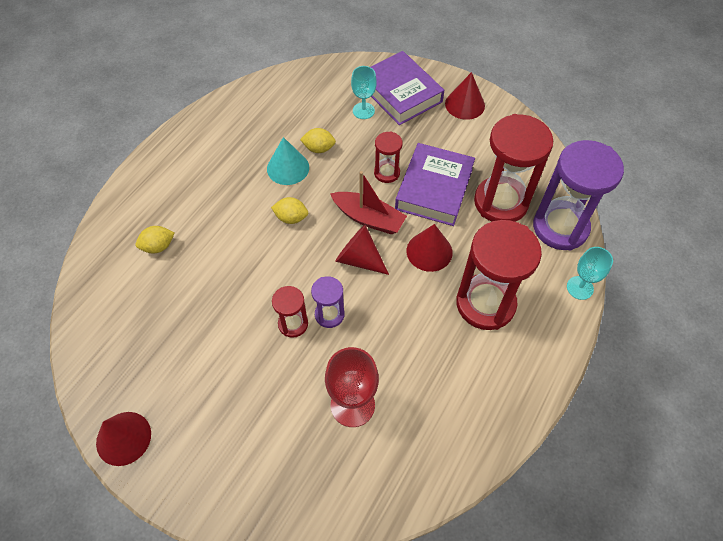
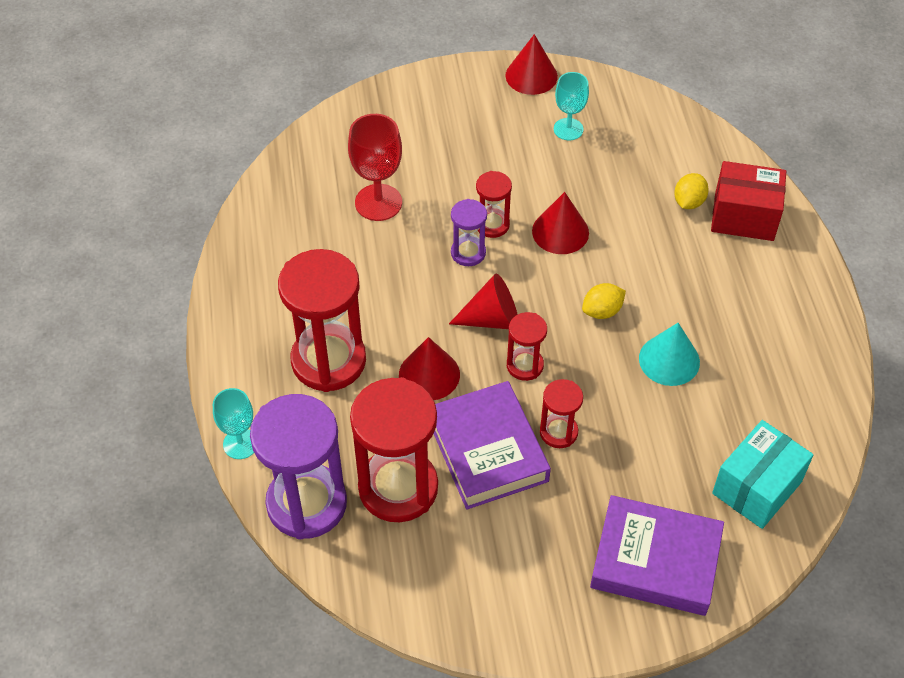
camera: 140 degrees right, 5 degrees down
(142, 214) = (744, 216): none -> red box
(319, 90) = (756, 487): none -> turquoise box
(319, 148) = (664, 407): yellow lemon -> none
(363, 111) = (671, 497): turquoise goblet -> turquoise goblet (568, 129)
(368, 218) = (525, 365): red boat -> red hourglass
(465, 104) = (558, 606): red cone -> red cone (560, 232)

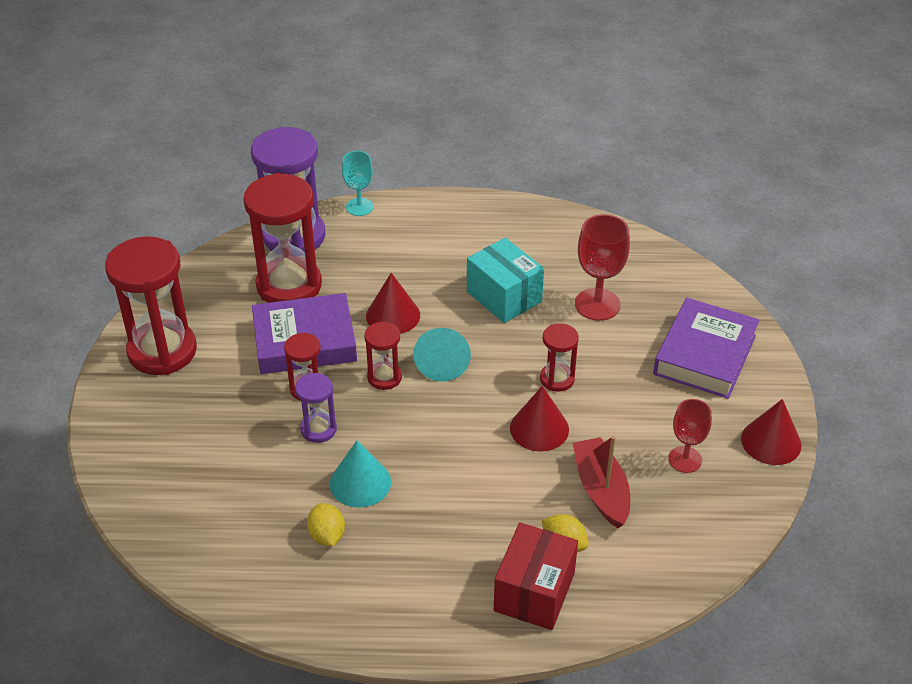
camera: 100 degrees right, 10 degrees down
(328, 360) = (424, 258): red hourglass -> red hourglass (162, 351)
(468, 253) = (524, 357): purple hourglass -> purple hourglass (318, 429)
(492, 319) = (442, 363): red cone -> turquoise cone
(568, 129) = (685, 459): turquoise goblet -> red goblet
(602, 311) = (432, 443): yellow lemon -> yellow lemon (327, 535)
(620, 182) = (601, 490): none -> red boat
(655, 561) = (158, 429): purple book -> purple book (704, 355)
(756, 487) = (198, 517): turquoise box -> turquoise box (504, 296)

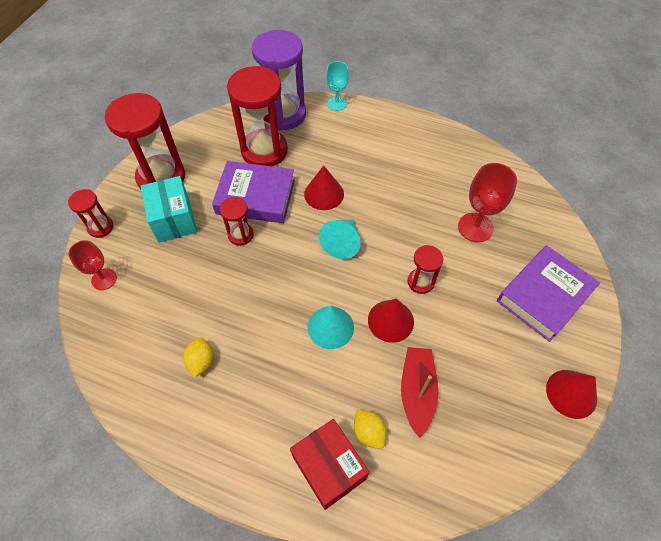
camera: 20 degrees right, 15 degrees up
(318, 429) = (234, 270): purple hourglass -> none
(360, 482) = (243, 324): turquoise cone -> turquoise cone (330, 327)
(384, 377) = (297, 242): red hourglass -> red hourglass (100, 227)
(504, 296) = (408, 201): turquoise box -> turquoise box (174, 219)
(534, 592) = (329, 468): red box -> red box turned 75 degrees counterclockwise
(685, 459) = (494, 386): red goblet -> red goblet (104, 279)

